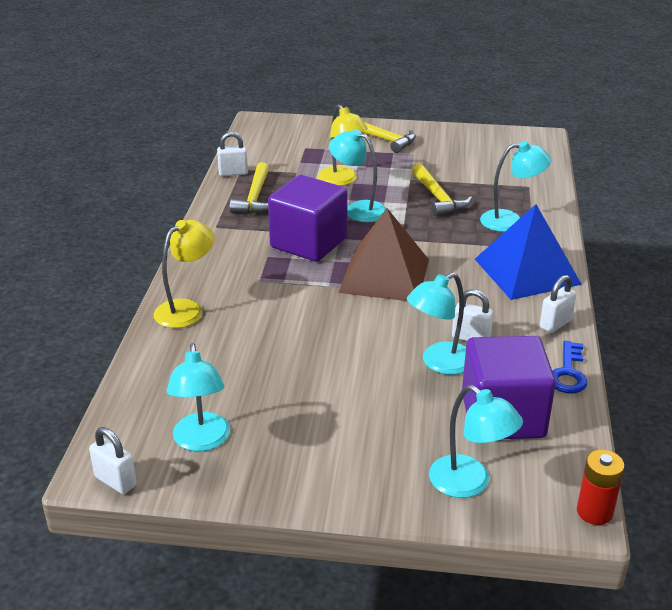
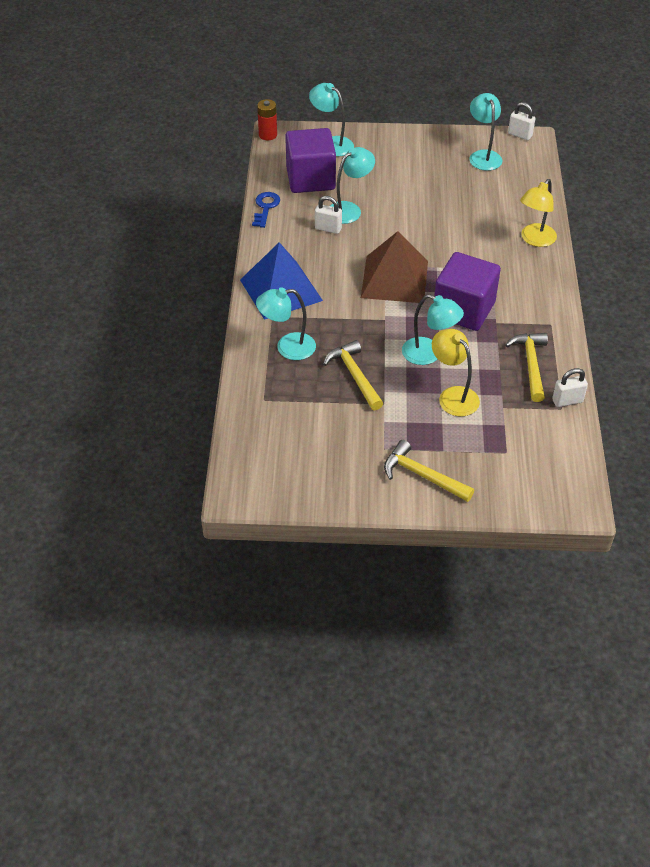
camera: 175 degrees right, 15 degrees up
(555, 324) = (267, 243): white padlock -> none

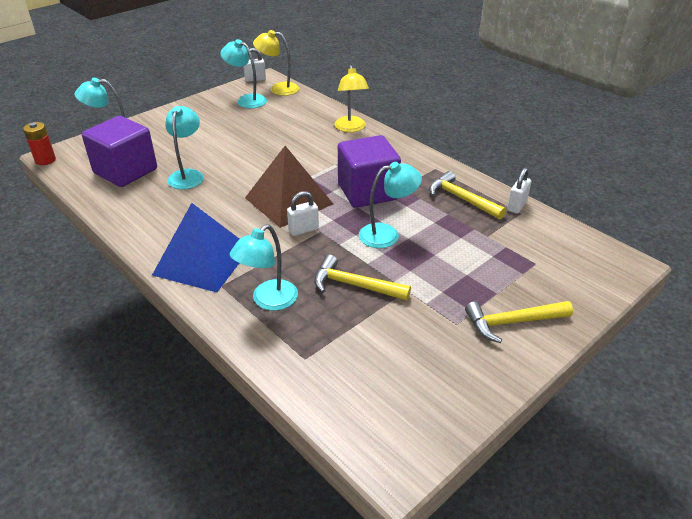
camera: 45 degrees left, 10 degrees down
(265, 207) = (108, 209): blue key -> none
(328, 229) = (186, 196): white padlock -> white padlock (303, 230)
(453, 396) = (445, 250): yellow lamp -> yellow lamp (278, 89)

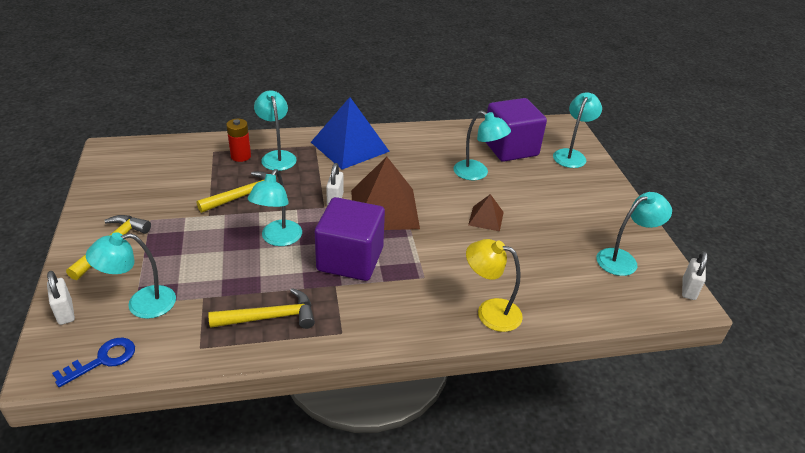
camera: 120 degrees right, 0 degrees up
(45, 160) = (559, 120): red battery -> red battery (241, 156)
(252, 154) = (486, 218): none -> brown pyramid
(278, 89) = (646, 298): yellow lamp -> none
(516, 206) = (212, 352): white padlock -> white padlock (65, 312)
(532, 260) = (141, 304): none -> turquoise lamp
(587, 245) = (103, 360): none -> blue key

